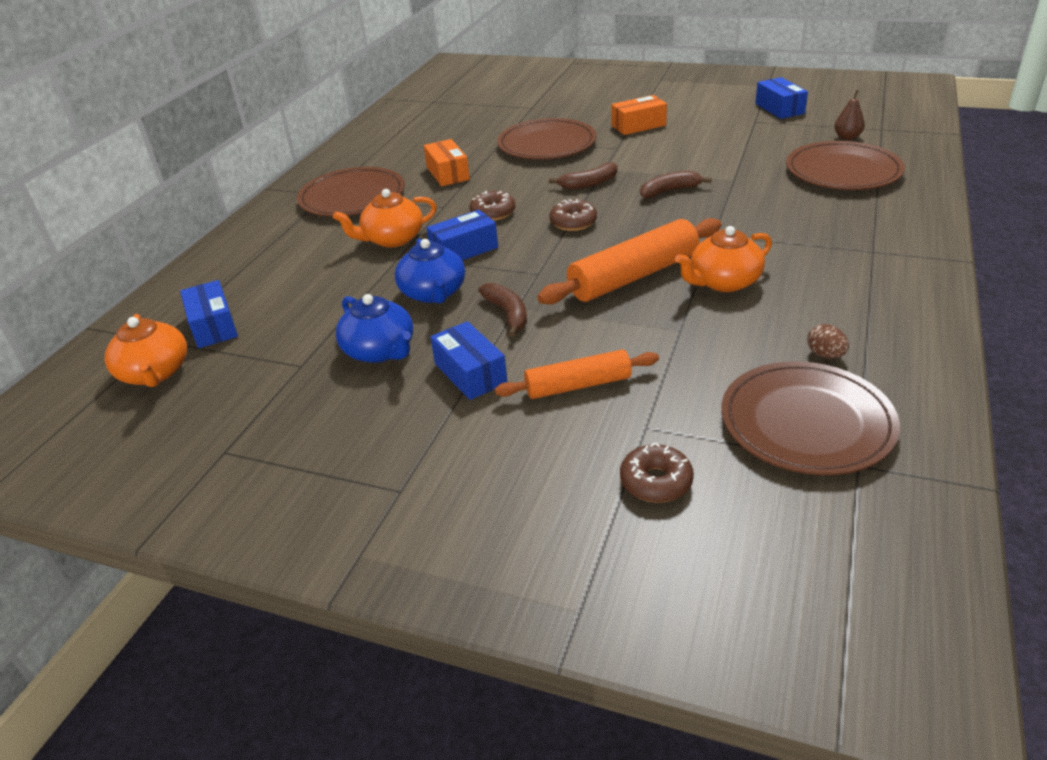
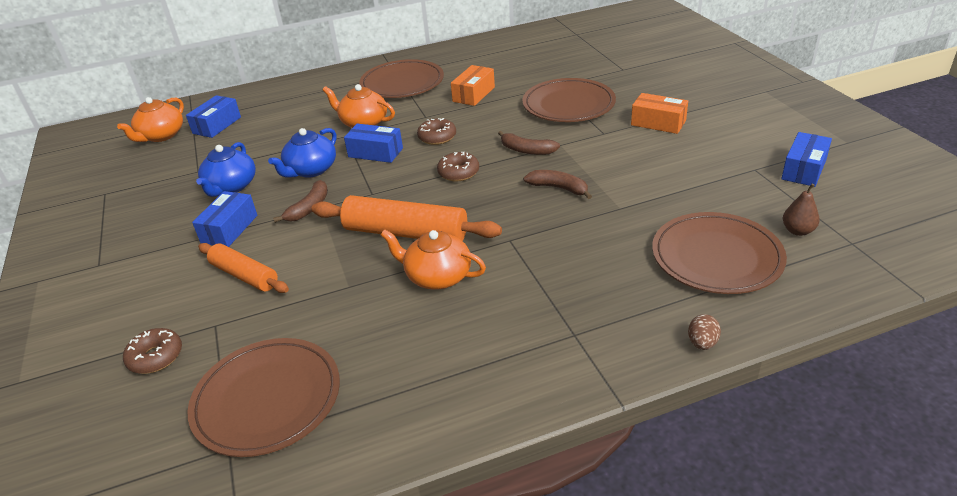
camera: 50 degrees right, 0 degrees up
(825, 355) = (370, 373): brown egg -> brown egg (702, 343)

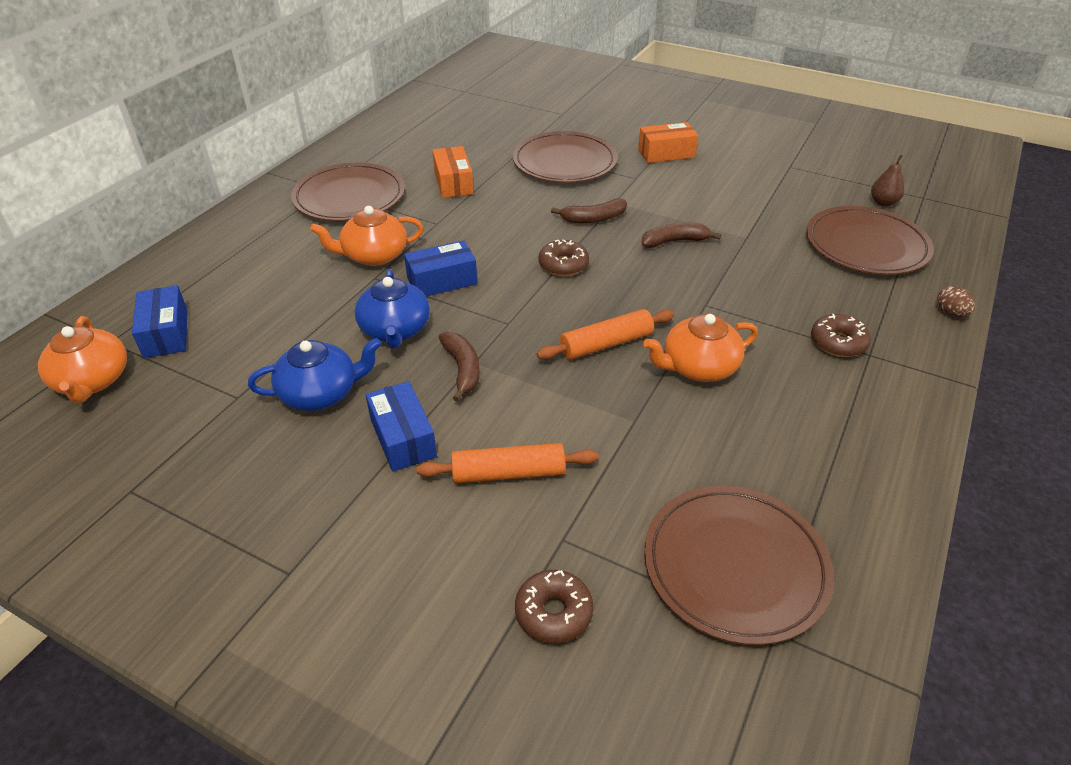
camera: 45 degrees left, 5 degrees up
(231, 187) = (321, 393): blue teapot -> blue teapot turned 75 degrees counterclockwise
(406, 233) = (606, 344): orange rolling pin -> orange rolling pin, size x0.63
(437, 137) = (485, 239): brown donut -> brown donut (838, 343)
(804, 169) = (821, 154): blue box -> none

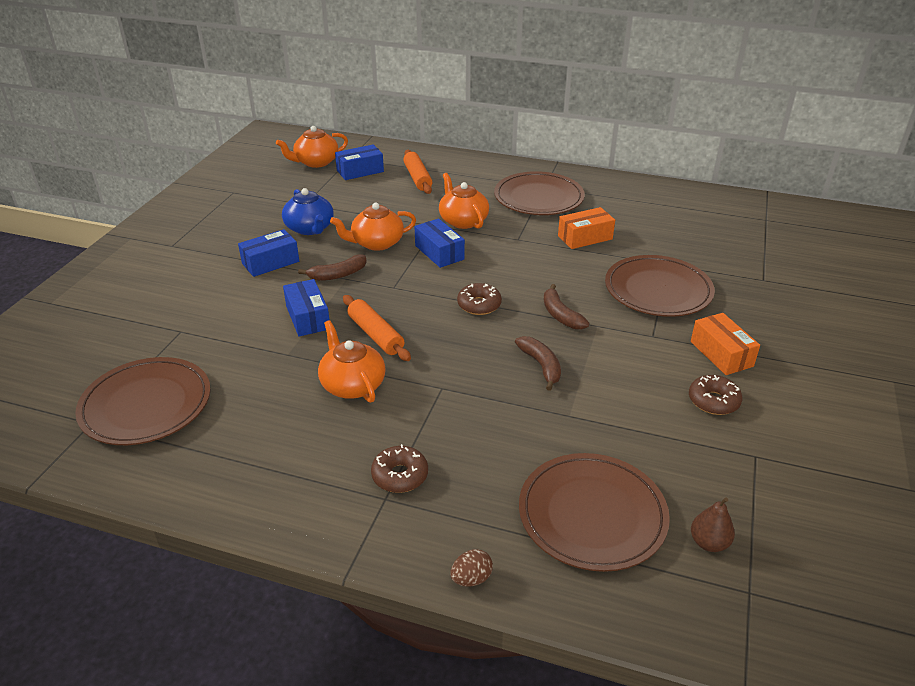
camera: 80 degrees right, 5 degrees down
(395, 330) = (376, 243): blue teapot -> orange teapot
(508, 473) = (238, 305): orange rolling pin -> orange rolling pin (417, 178)
(553, 613) = (127, 332): brown donut -> brown donut (713, 401)
(557, 400) = (308, 317): none -> blue box

